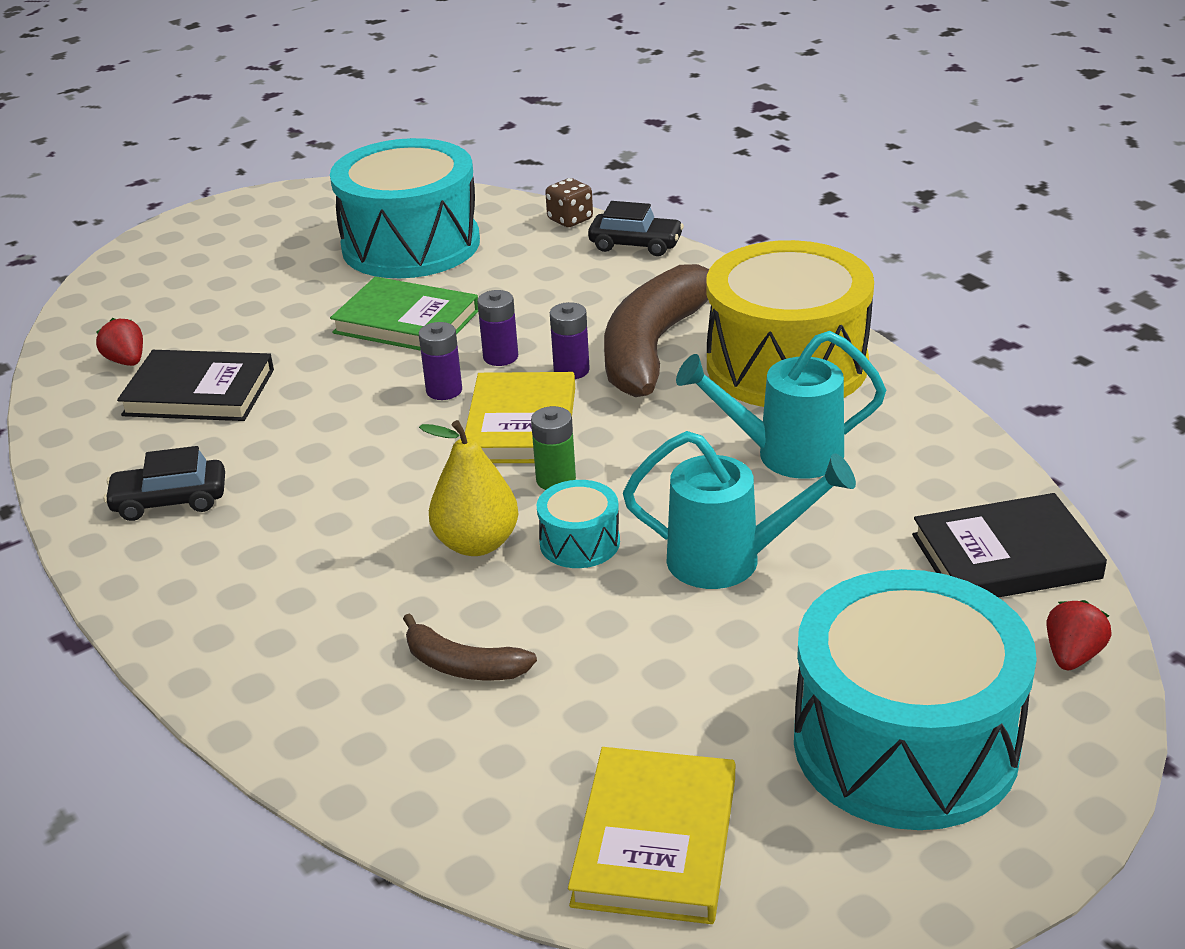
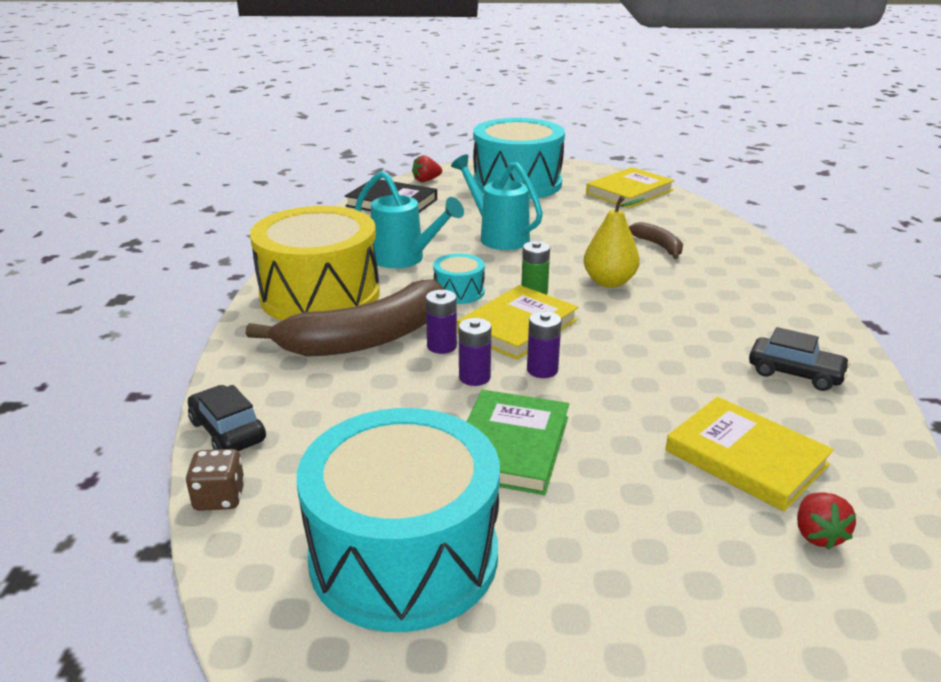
camera: 145 degrees left, 5 degrees down
(199, 392) = (746, 458): black book -> yellow book
(406, 322) = (510, 446): green book -> green book turned 45 degrees clockwise
(579, 542) = (556, 265): turquoise drum -> turquoise drum (459, 292)

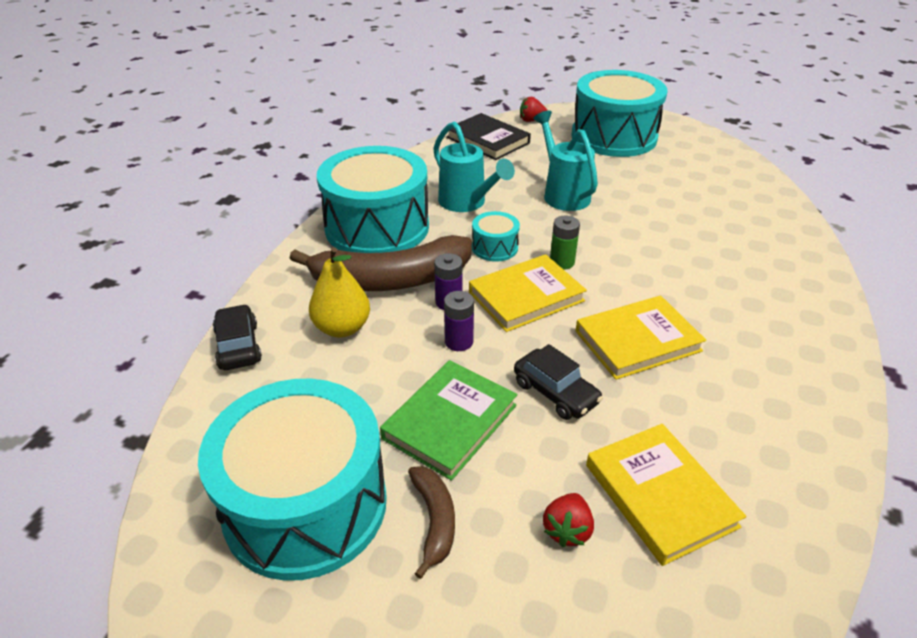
camera: 20 degrees right, 10 degrees up
(219, 498) = (201, 407): brown dice -> none
(320, 295) = (377, 227): yellow drum -> turquoise drum
(542, 370) = (522, 348): purple battery -> none
(609, 282) = (639, 265): yellow pear -> yellow pear (342, 328)
(629, 192) = (719, 164): yellow book -> yellow book (637, 341)
(658, 246) = (713, 233): brown banana -> brown banana (434, 521)
(795, 373) = (768, 413): black car -> black car (555, 392)
(817, 535) = (681, 602): red strawberry -> red strawberry (567, 530)

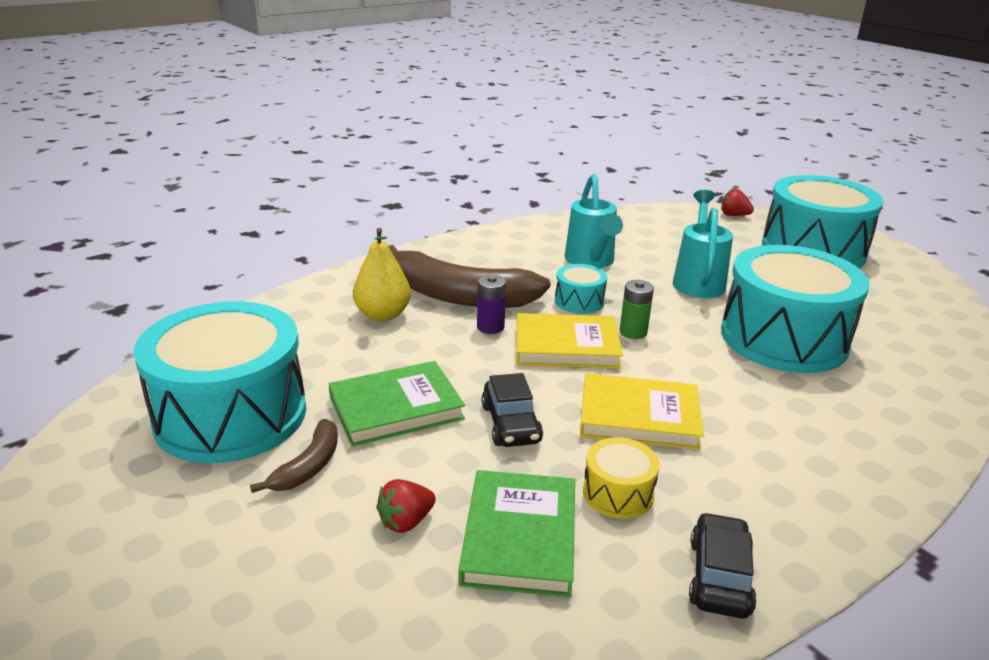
camera: 30 degrees right, 10 degrees down
(238, 346) = (294, 300): black car -> black car (719, 576)
(377, 227) = (489, 256): turquoise drum -> turquoise drum (783, 338)
(459, 342) = (467, 357): purple battery -> none
(488, 140) = (668, 220): black book -> none
(659, 495) = (519, 537): yellow book -> green book
(686, 418) = (618, 493): none -> yellow drum

